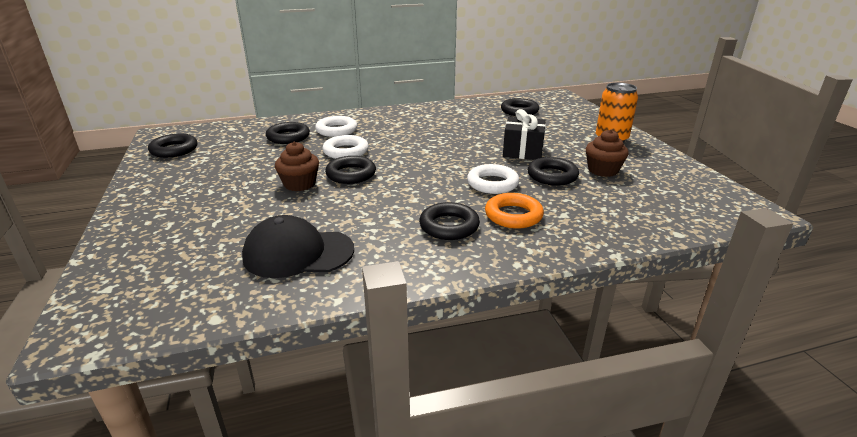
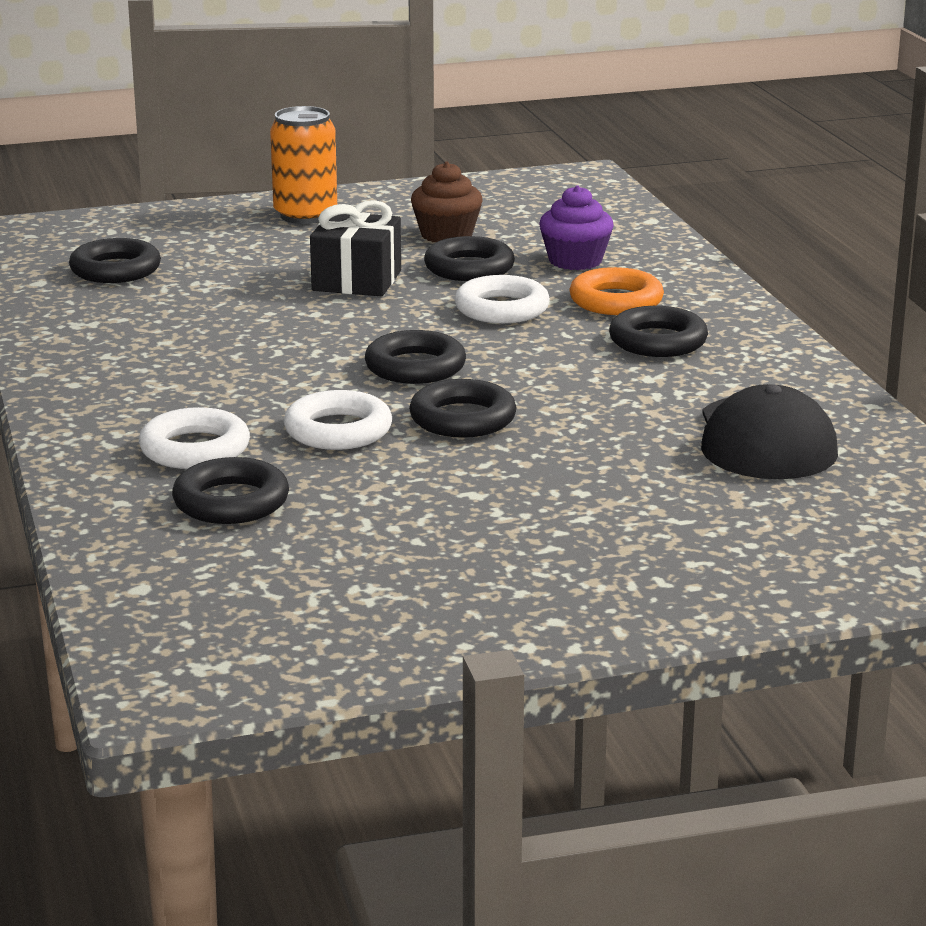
camera: 90 degrees left, 5 degrees down
(174, 150) = (300, 640): black ring -> black ring (415, 367)
(300, 184) = (511, 462): brown cupcake -> none
(578, 205) = (575, 261): none -> purple cupcake

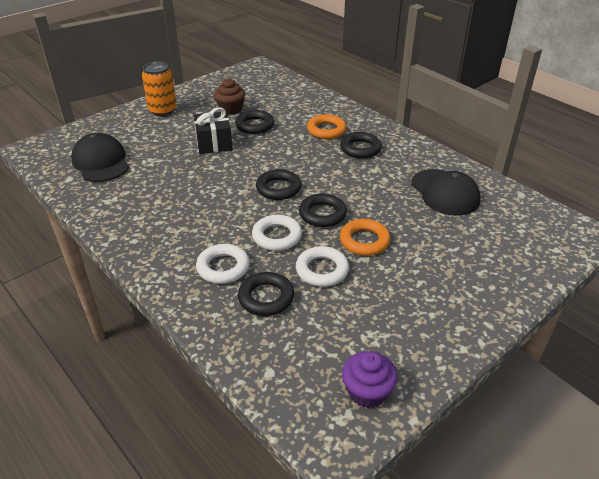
camera: 25 degrees left, 15 degrees up
(115, 270) = (101, 162): black ring -> black cap
(502, 309) = (286, 145): white ring -> white ring (322, 270)
(504, 471) = (364, 241): none -> orange ring
(575, 261) = (293, 112): purple cupcake -> purple cupcake (367, 391)

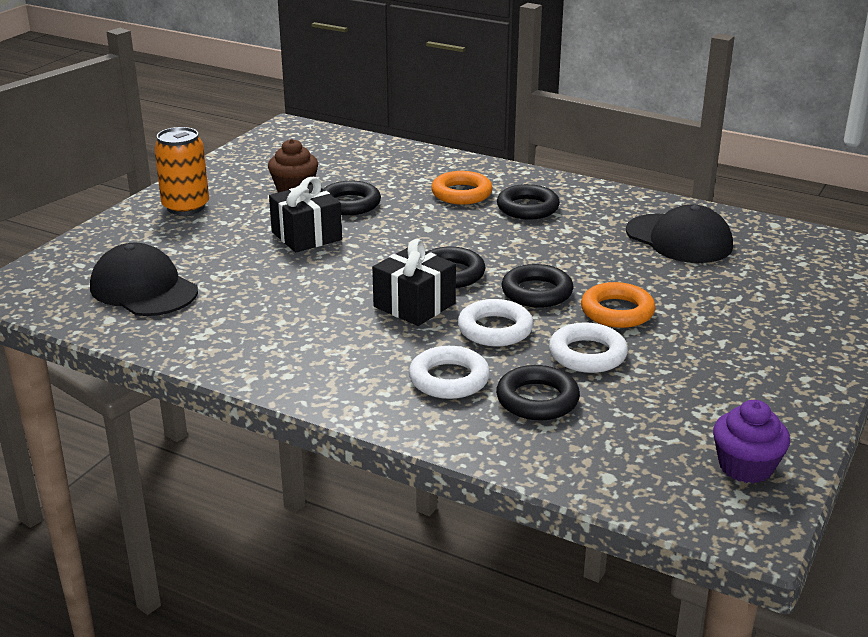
camera: 20 degrees left, 10 degrees down
(241, 207) = (414, 305): none -> black gift

